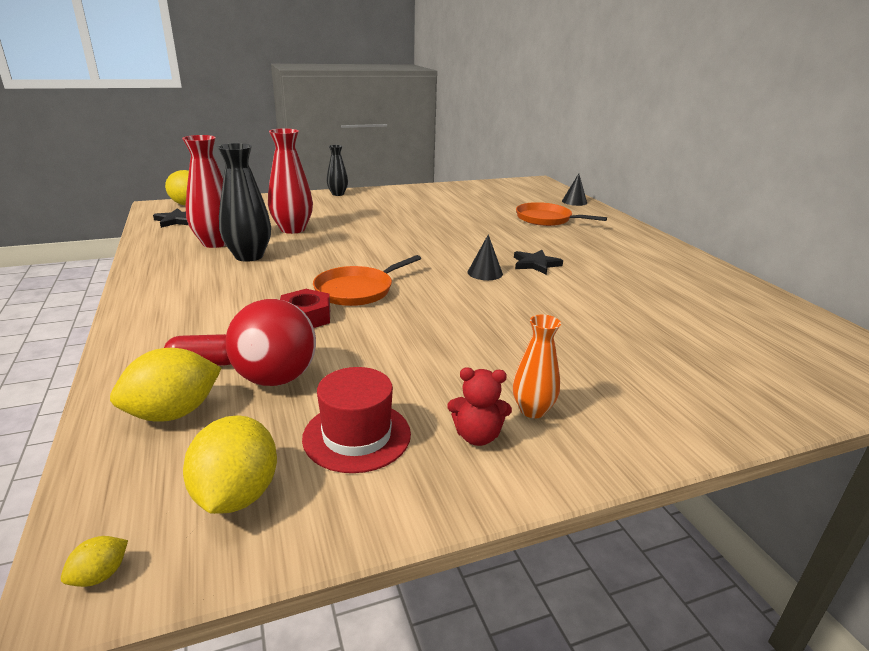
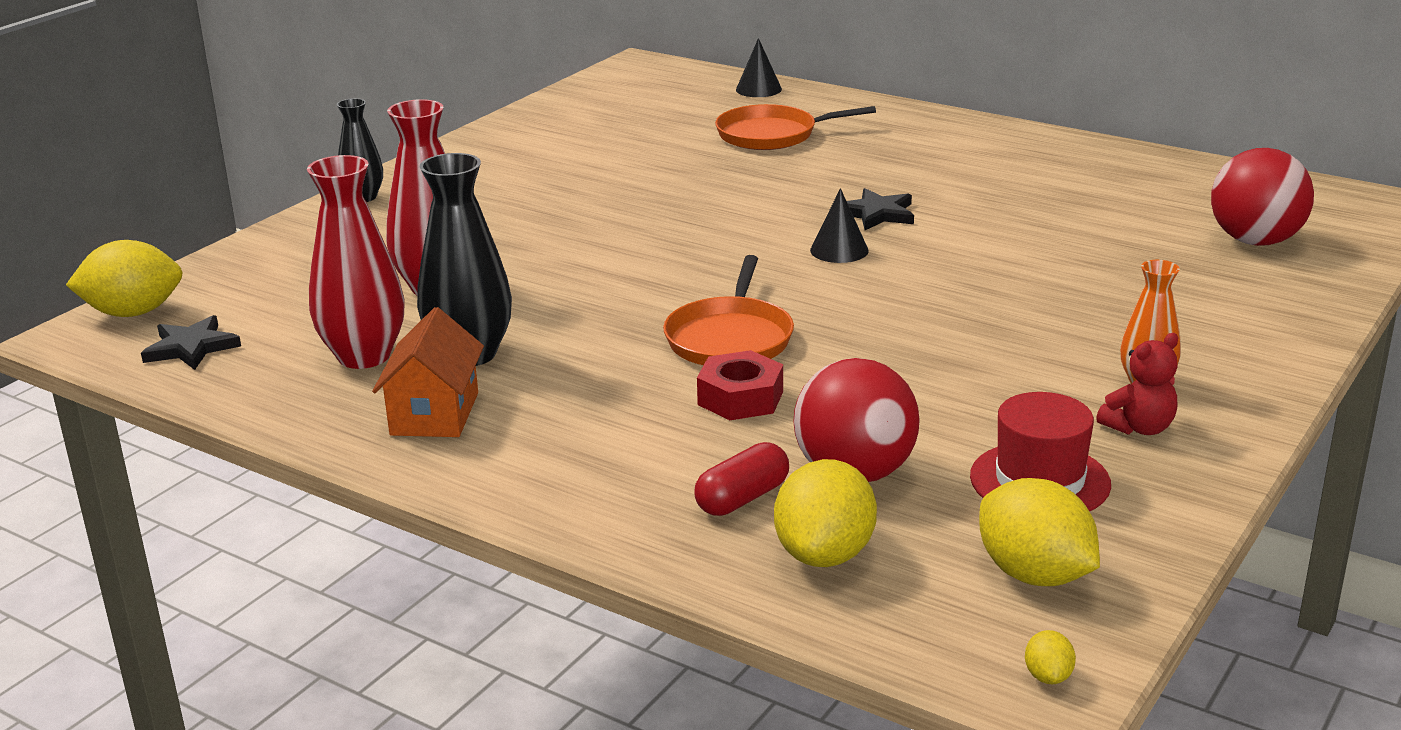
camera: 35 degrees left, 0 degrees up
(187, 272) = (435, 414): none -> orange house
(761, 358) = (1255, 241): none -> red ball

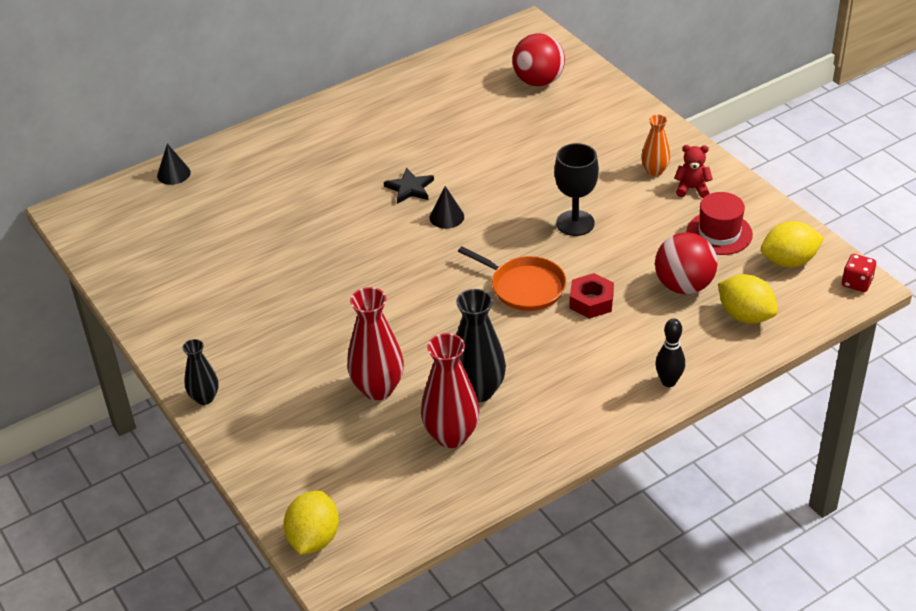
camera: 65 degrees left, 15 degrees up
(191, 347) = (387, 514): black star -> none
(435, 414) = (540, 418): orange house -> none
(587, 509) = (668, 382): none -> black bowling pin
(742, 498) = (686, 327): red capsule -> none
(772, 135) = (258, 191): orange pan -> none
(925, 344) = (575, 223): none -> black goblet
(1048, 676) = (856, 283): yellow lemon -> red dice
(1139, 428) = (692, 189): red teddy bear -> red teddy bear turned 75 degrees counterclockwise

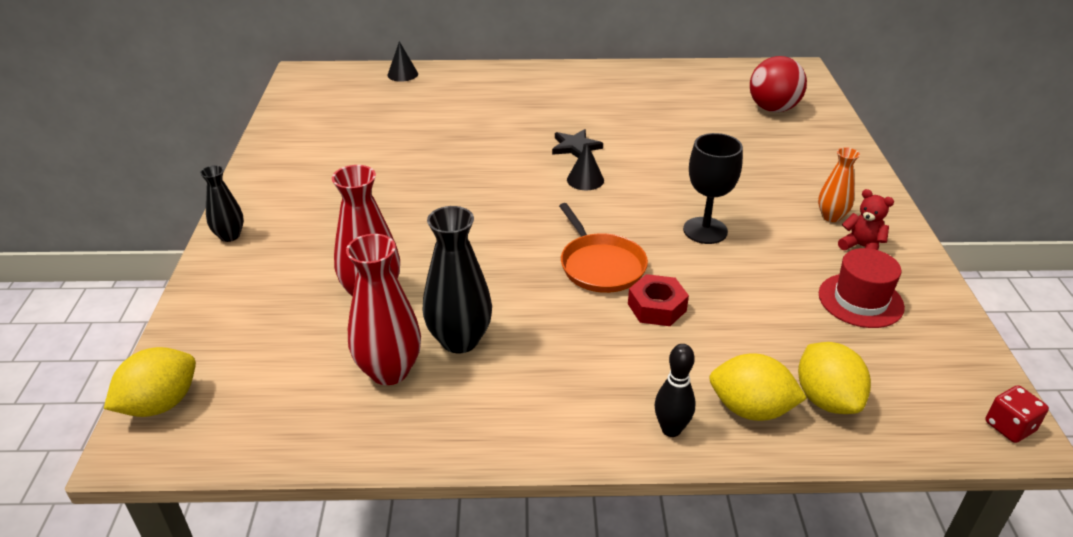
camera: 30 degrees right, 5 degrees down
(684, 286) = (775, 335): red ball -> none
(789, 261) = (929, 364): yellow lemon -> yellow lemon (750, 409)

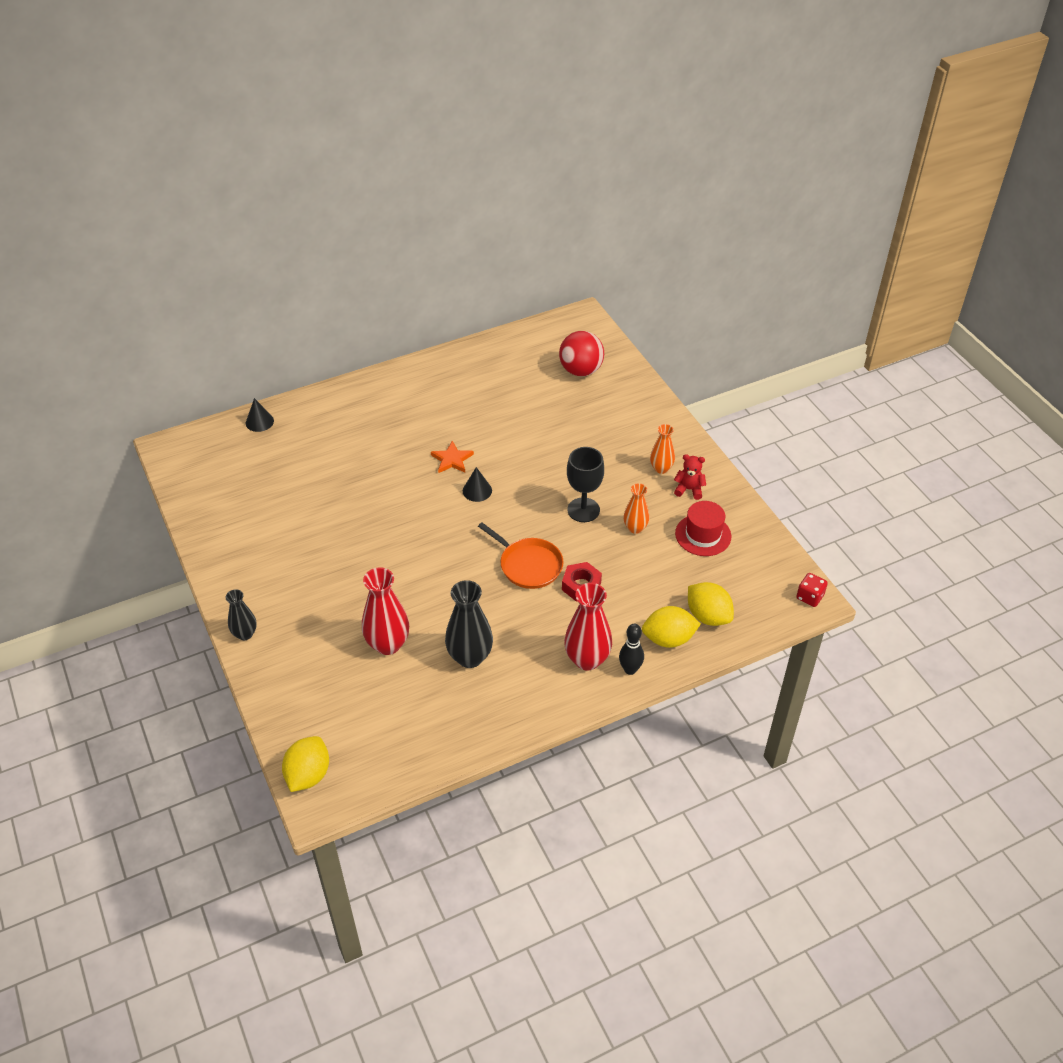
camera: 25 degrees left, 10 degrees up
(389, 371) = (439, 696): red vase -> red vase (587, 659)
(575, 147) = (452, 459): black star -> orange star
(765, 267) = (635, 528): none -> orange vase

